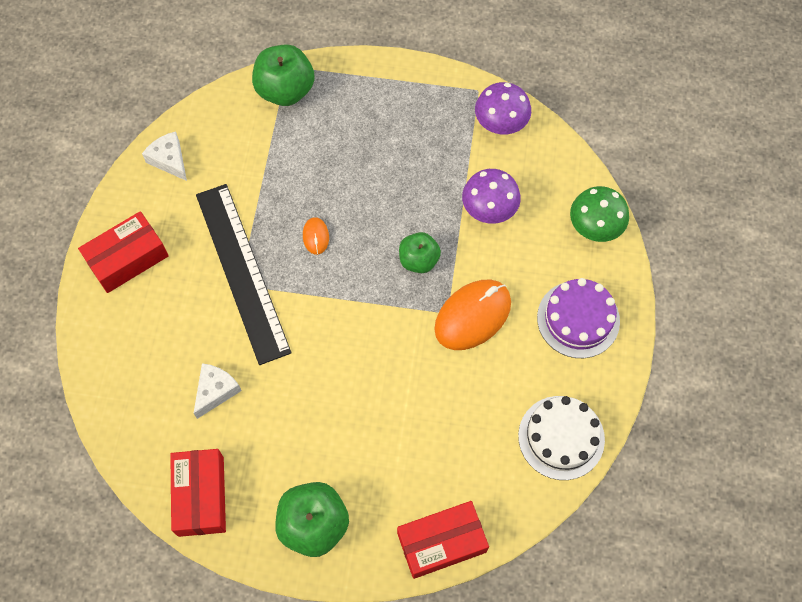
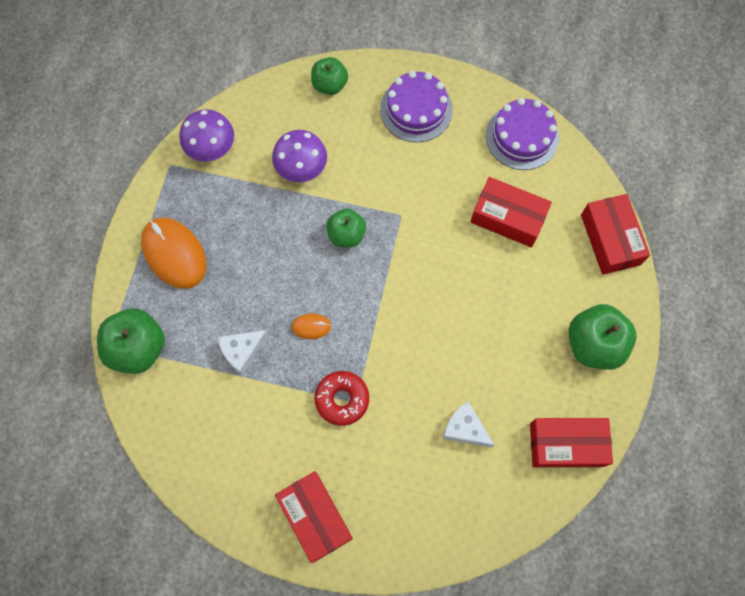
camera: 85 degrees left, 5 degrees up
(169, 160) = (204, 472): white cheese -> white cheese (242, 351)
(242, 272) = (342, 399): black ruler -> red donut
(456, 425) = (508, 218): none -> red box
(472, 316) = (406, 194): orange mouse -> orange mouse (174, 254)
(561, 437) = (522, 136): white cake -> purple cake
(594, 228) = (330, 85): green mushroom -> green apple

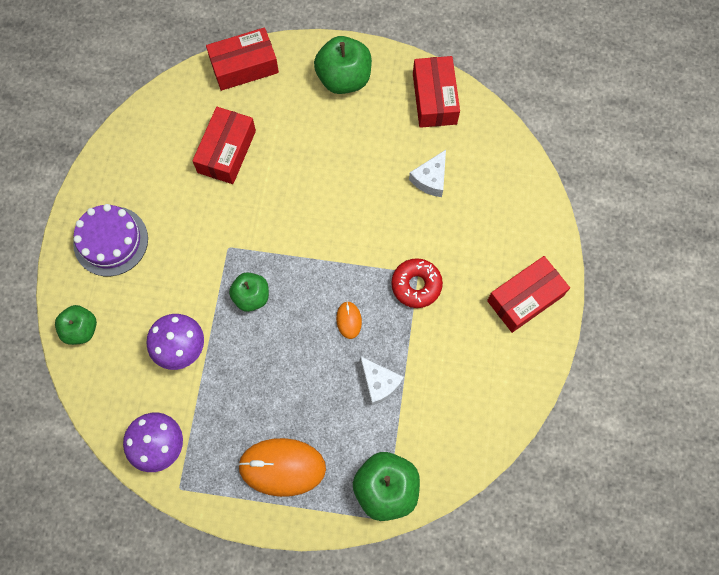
camera: 95 degrees left, 0 degrees up
(174, 254) = (282, 467): orange mouse -> orange mouse turned 45 degrees clockwise
(522, 136) = (140, 142): purple cake -> none

